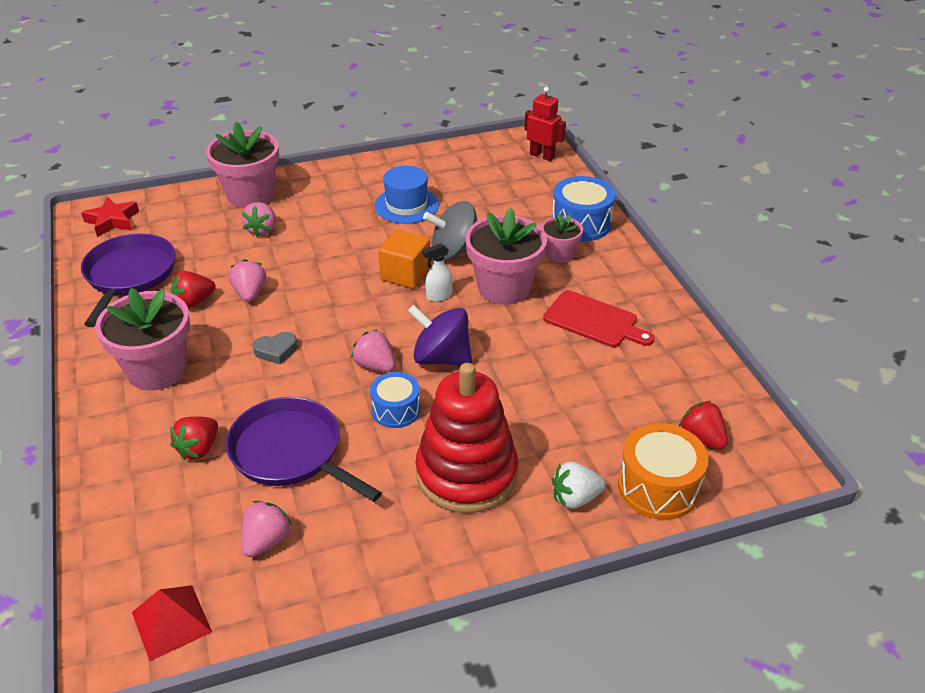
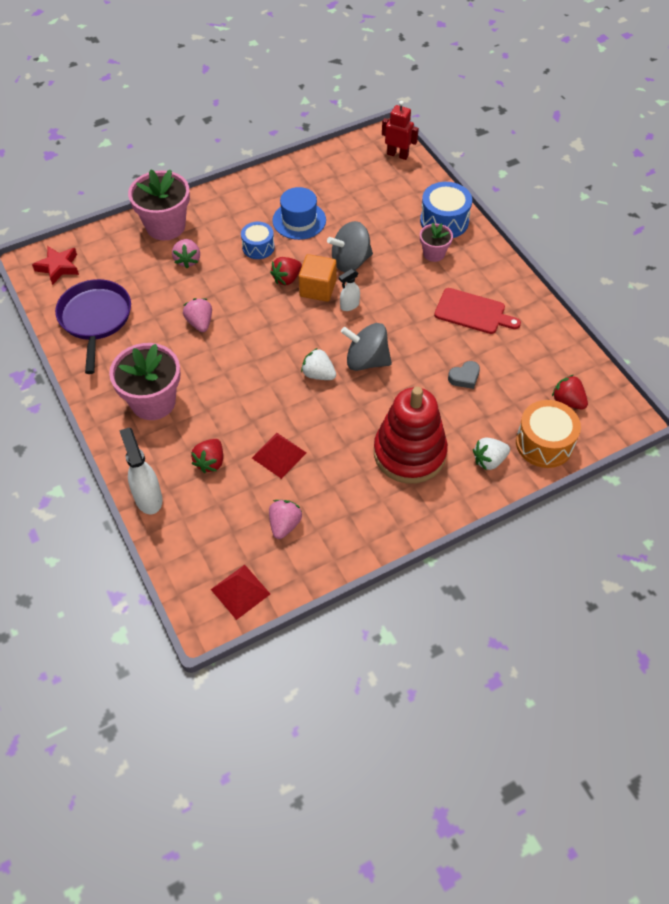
camera: 10 degrees left, 15 degrees up
(101, 480) = (148, 497): none -> white spray bottle
(194, 302) = (158, 336): red strawberry -> red strawberry (287, 279)
(276, 351) = (239, 372): grey heart -> grey heart (464, 377)
(290, 452) = (279, 455): purple pan -> red pyramid
(375, 365) = (318, 374): pink strawberry -> white strawberry
(396, 410) = (345, 410): blue drum -> blue drum (258, 247)
(441, 358) = (366, 361): purple spinning top -> grey spinning top
(504, 288) = (398, 291): pink flower pot -> none

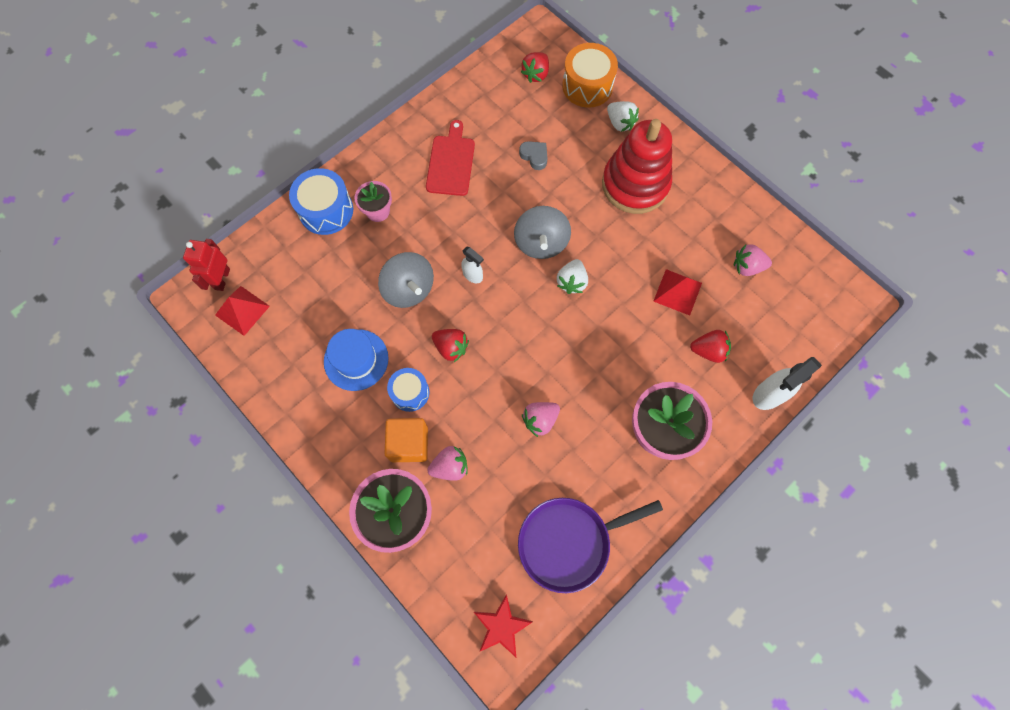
camera: 105 degrees left, 15 degrees up
(240, 591) = (824, 284): red pyramid -> red pyramid (242, 310)
(318, 288) = (457, 312): orange cube -> orange cube (409, 444)

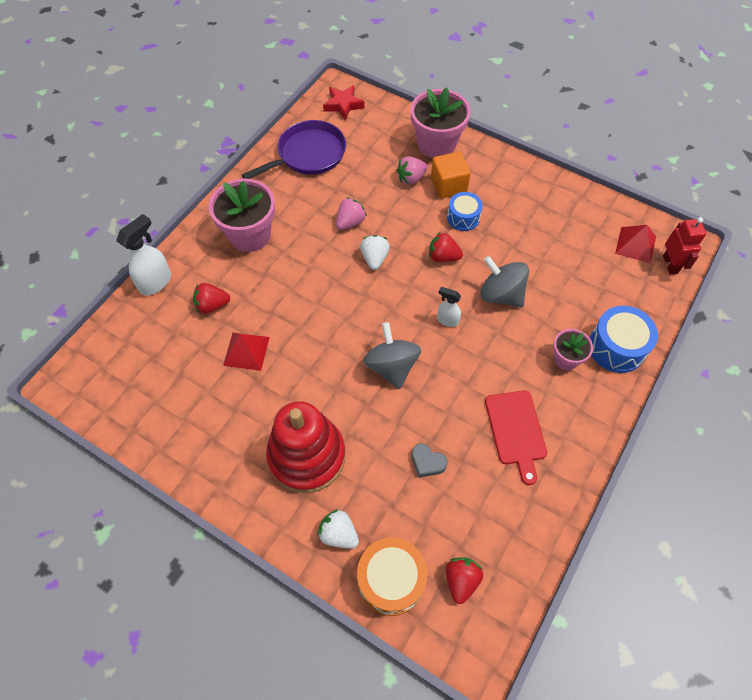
camera: 165 degrees right, 10 degrees down
(356, 360) = (519, 230): blue hat -> none
(571, 282) = (351, 336): white strawberry -> white strawberry (374, 258)
(747, 267) = (177, 392): pink strawberry -> none

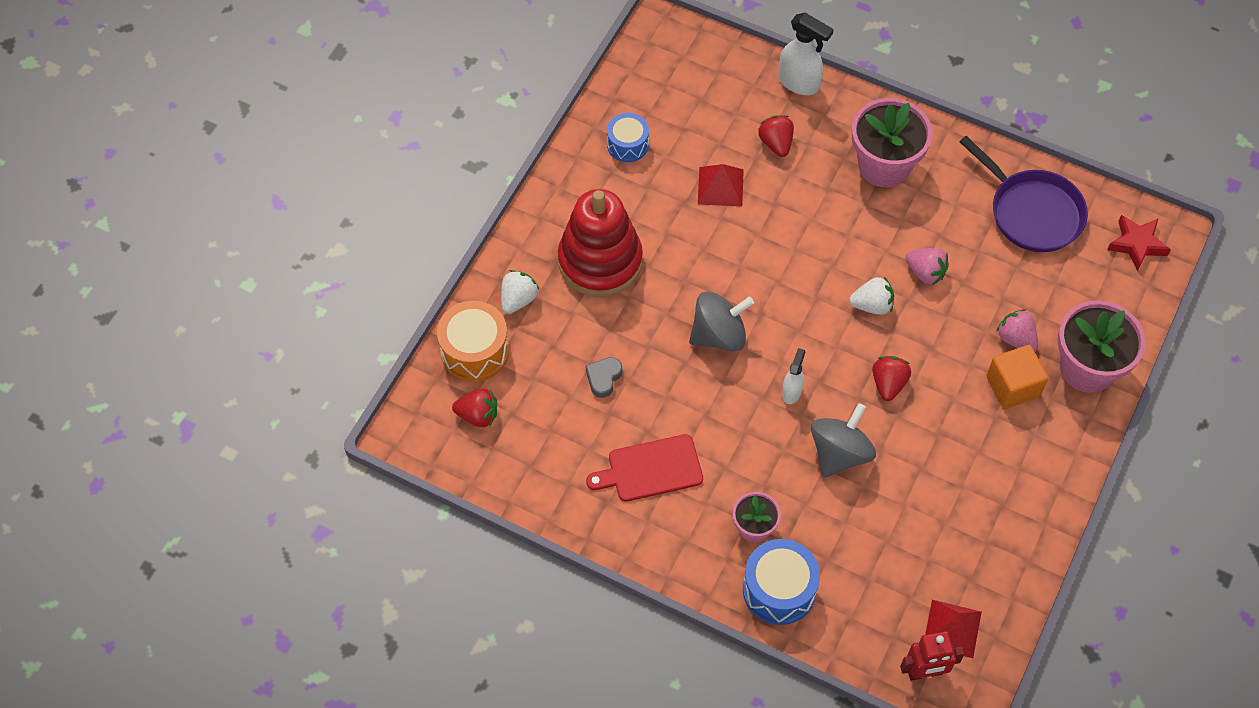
camera: 85 degrees right, 0 degrees up
(463, 217) = (958, 406): blue drum -> blue drum (628, 144)

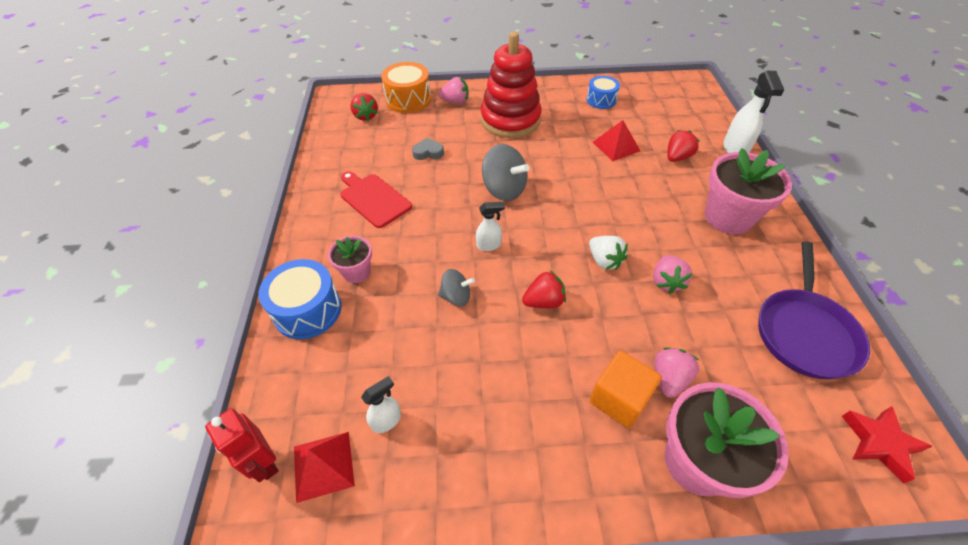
camera: 60 degrees right, 10 degrees down
(518, 299) = (455, 101): white strawberry -> pink strawberry
(839, 453) = (456, 297): grey spinning top -> grey spinning top, size x0.59
(938, 566) = (387, 420): none -> white spray bottle

